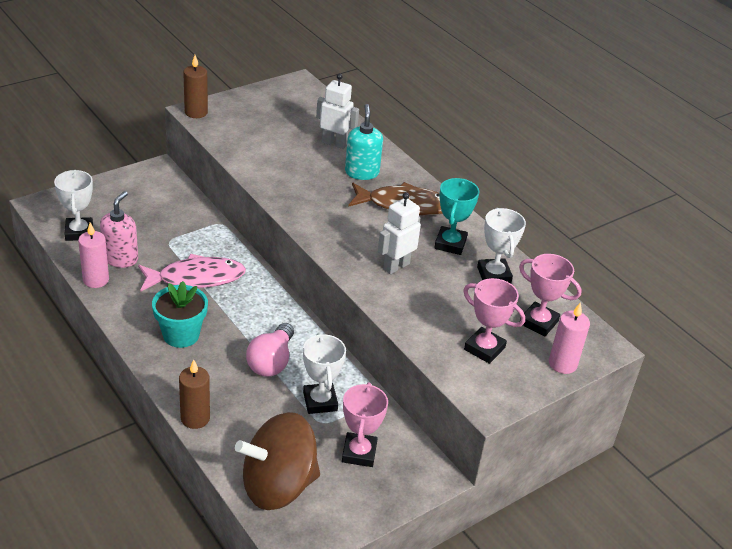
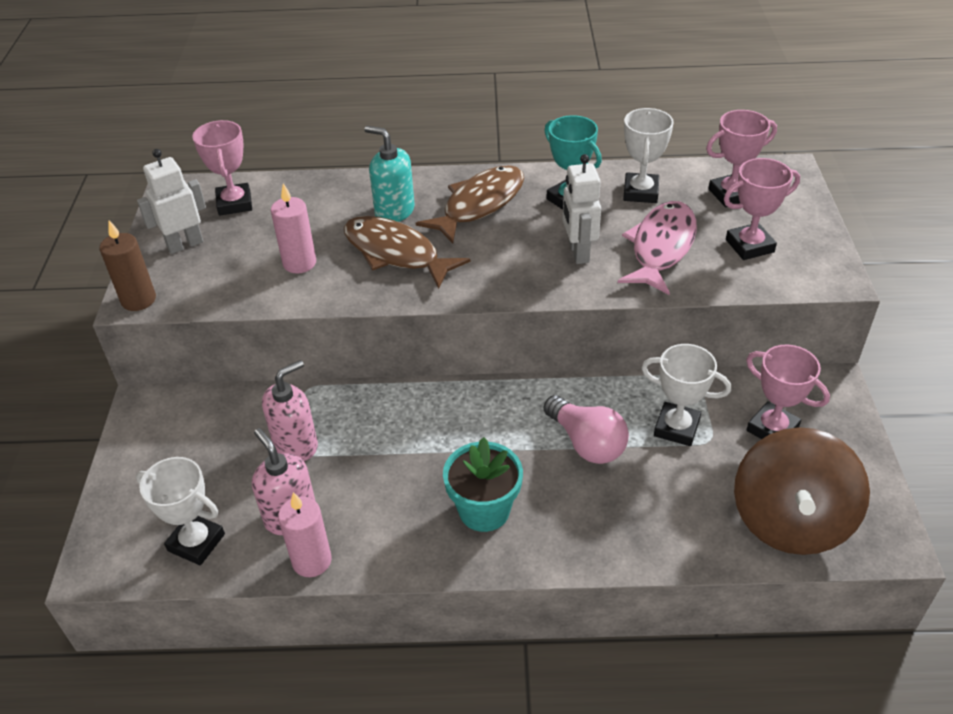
camera: 50 degrees left, 5 degrees up
(173, 238) = (296, 445): none -> pink soap dispenser
(195, 418) = (641, 555): brown candle -> none
(196, 278) = (390, 453): pink fish -> pink fish (661, 247)
(308, 109) = (234, 203): none -> pink trophy
(321, 188) = (396, 253): none -> brown fish
(334, 143) = (321, 210): white robot -> white robot (185, 244)
(494, 275) = (640, 192): white trophy -> white trophy turned 75 degrees clockwise
(562, 364) = (800, 206): pink candle -> pink candle (299, 263)

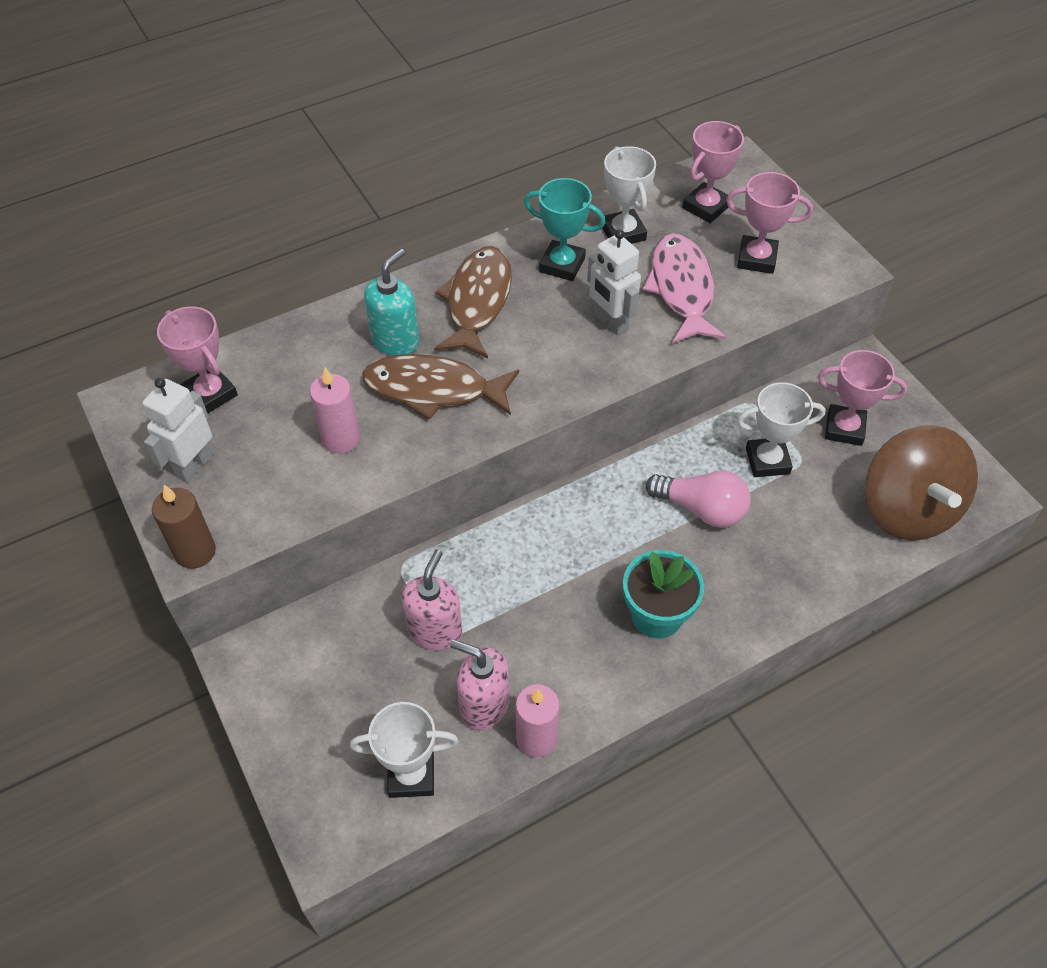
camera: 30 degrees left, 10 degrees up
(394, 211) = (395, 340): turquoise soap dispenser -> turquoise soap dispenser turned 120 degrees clockwise
(749, 246) = (756, 258): pink trophy -> pink trophy turned 60 degrees clockwise

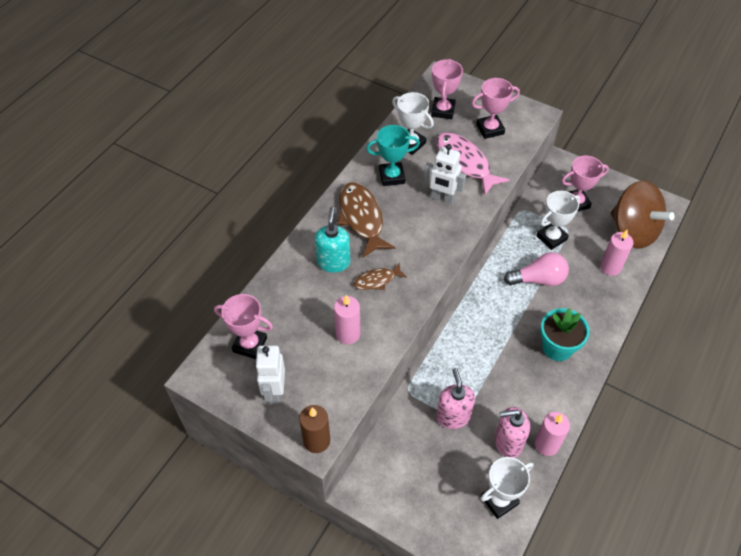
camera: 30 degrees left, 0 degrees up
(433, 389) = (377, 280): brown fish -> brown fish, size x0.54
(828, 543) = (610, 267): none -> pink candle

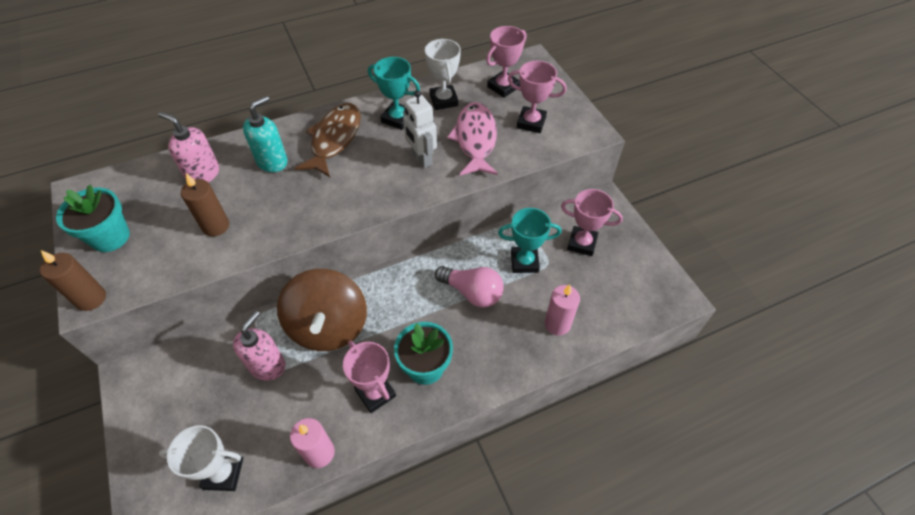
camera: 35 degrees right, 0 degrees up
(250, 345) = (138, 189): pink trophy -> pink trophy (375, 393)
(274, 391) = (110, 237): white robot -> turquoise flower pot
(348, 334) = (216, 226): pink candle -> brown candle
(377, 280) = (289, 196): brown fish -> none
(508, 442) = (288, 424): pink soap dispenser -> pink soap dispenser (203, 174)
(551, 238) = (524, 262): white trophy -> turquoise trophy
(633, 231) = (617, 303): brown spinning top -> brown spinning top (328, 326)

